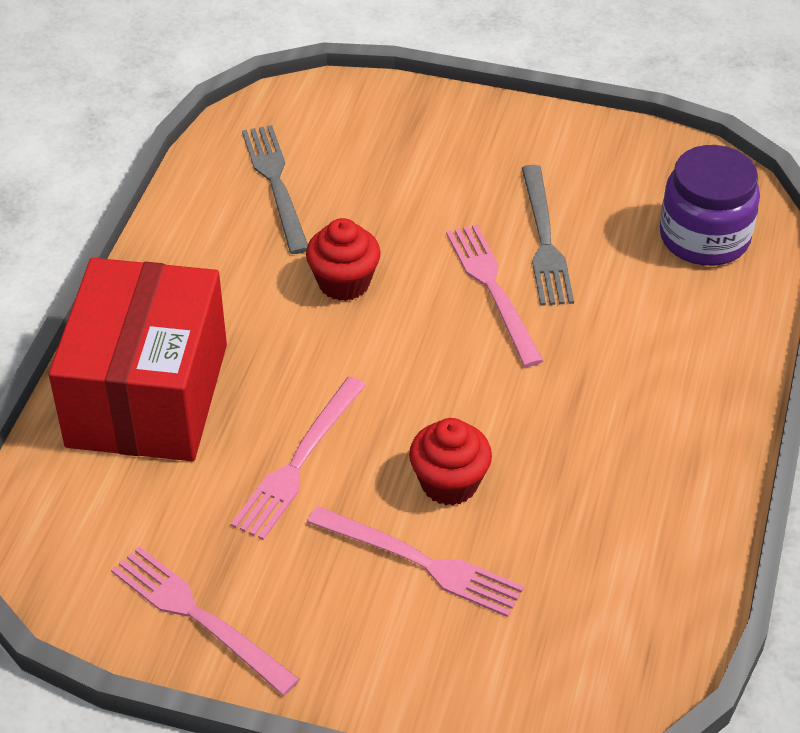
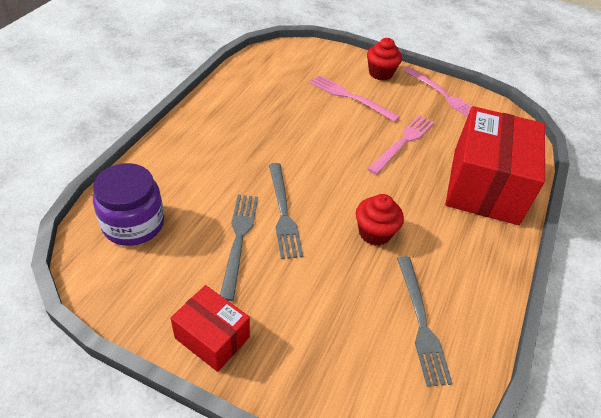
camera: 175 degrees left, 0 degrees up
(449, 483) = (332, 122): red cupcake -> red cupcake (380, 73)
(493, 289) = (283, 212): pink fork -> grey fork
(531, 134) = (212, 337): none -> red box

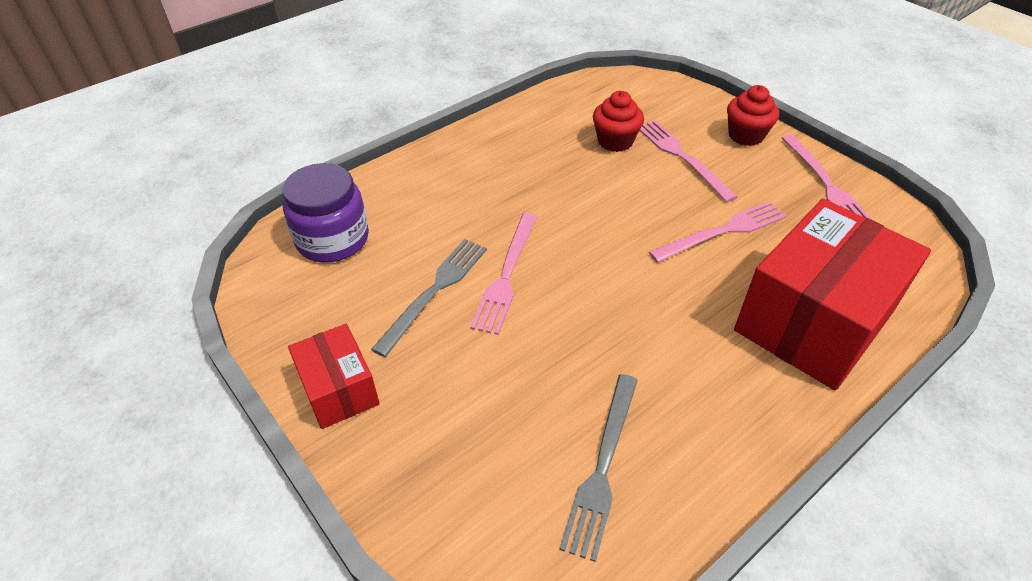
camera: 30 degrees right, 0 degrees up
(283, 212) = (506, 275): grey fork -> pink fork
(374, 233) = (609, 335): red cupcake -> red cupcake (615, 141)

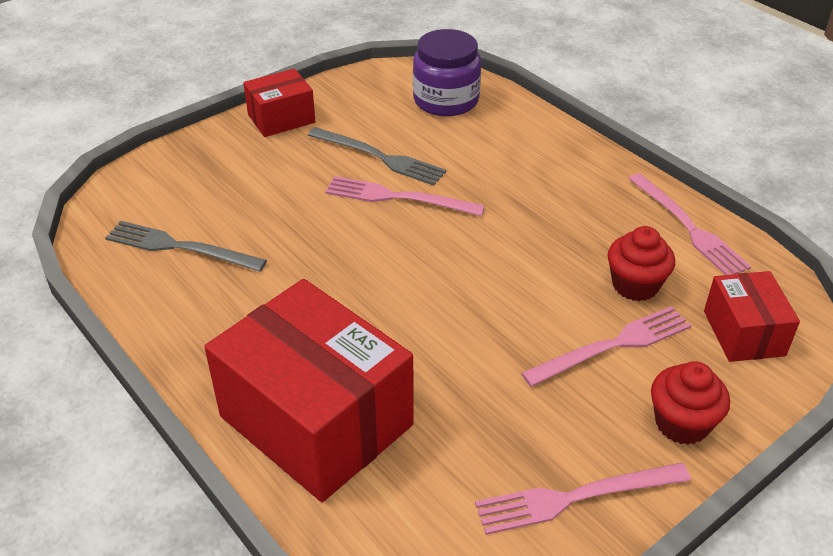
camera: 90 degrees right, 5 degrees down
(655, 101) = (744, 333): none -> red box
(723, 231) = (466, 365): pink fork -> pink fork (688, 227)

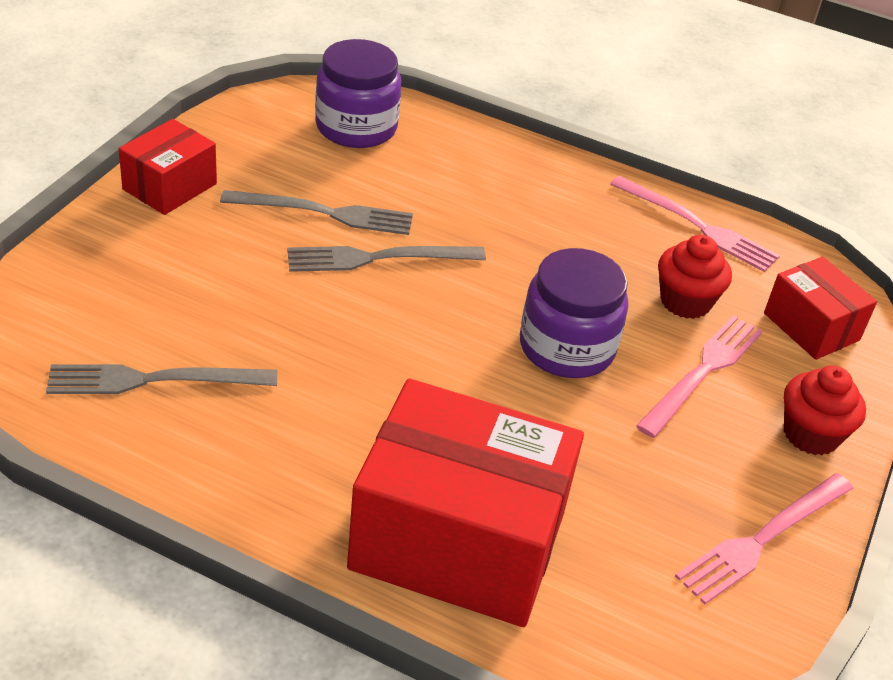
camera: 30 degrees left, 0 degrees up
(398, 197) = (378, 258): pink fork -> grey fork
(504, 297) = (566, 347): none -> purple jar

